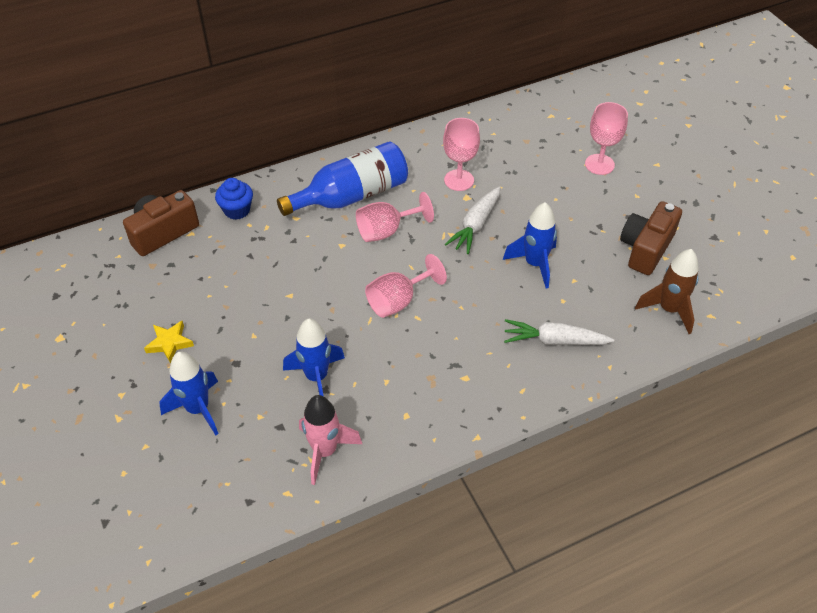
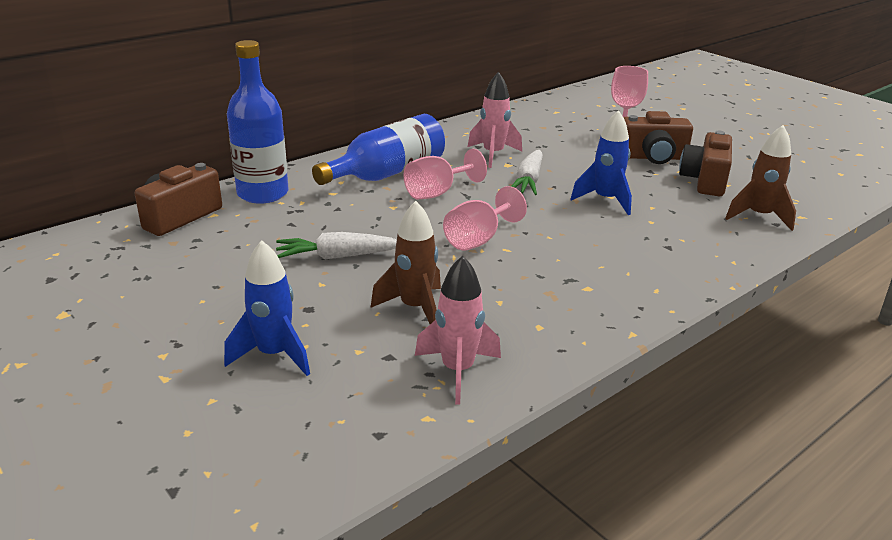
camera: 15 degrees left, 20 degrees down
(169, 343) = (216, 302): yellow star -> none
(237, 210) = (263, 193): blue cupcake -> blue bottle
(317, 377) = (415, 308): blue rocket -> brown rocket
(459, 180) = (493, 155): pink goblet -> pink rocket
(554, 340) = (663, 249): white carrot -> white carrot (337, 256)
(612, 205) = (652, 157): none -> brown camera

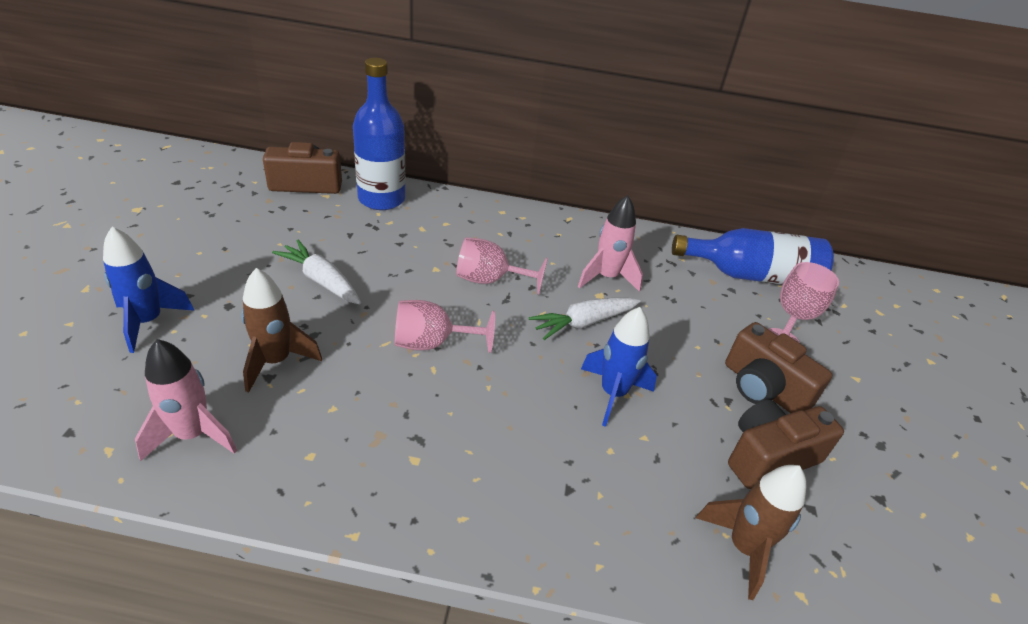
camera: 45 degrees right, 10 degrees up
(387, 173) = (490, 238): blue bottle -> blue bottle (751, 275)

